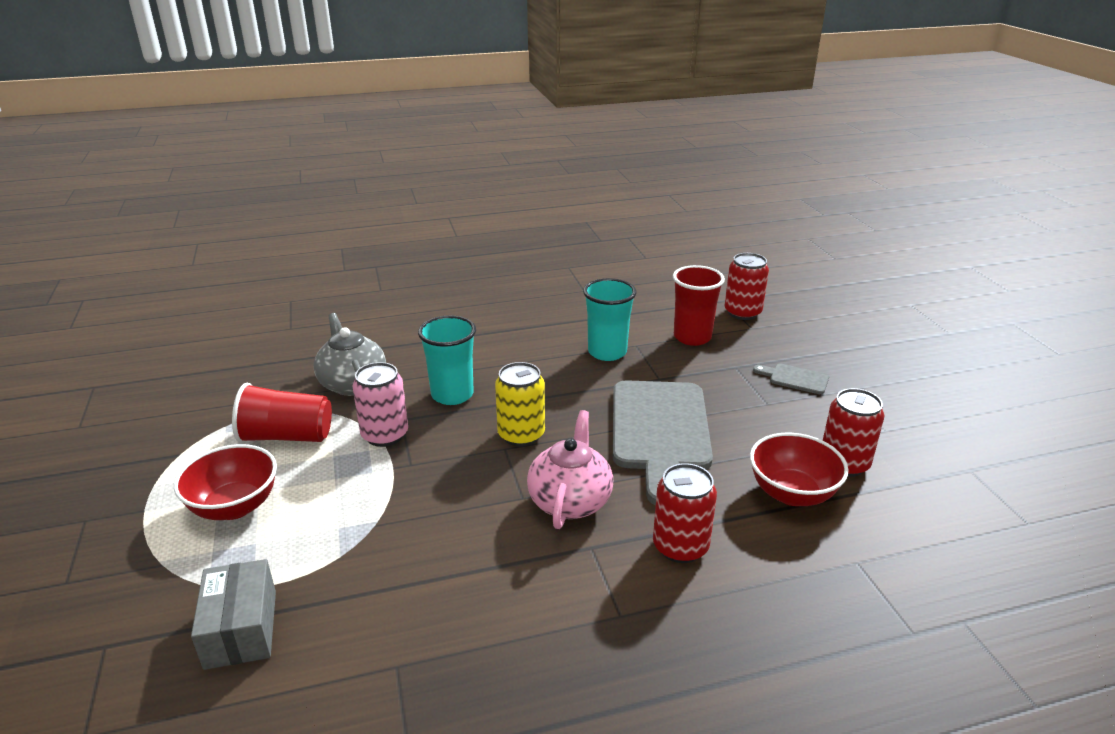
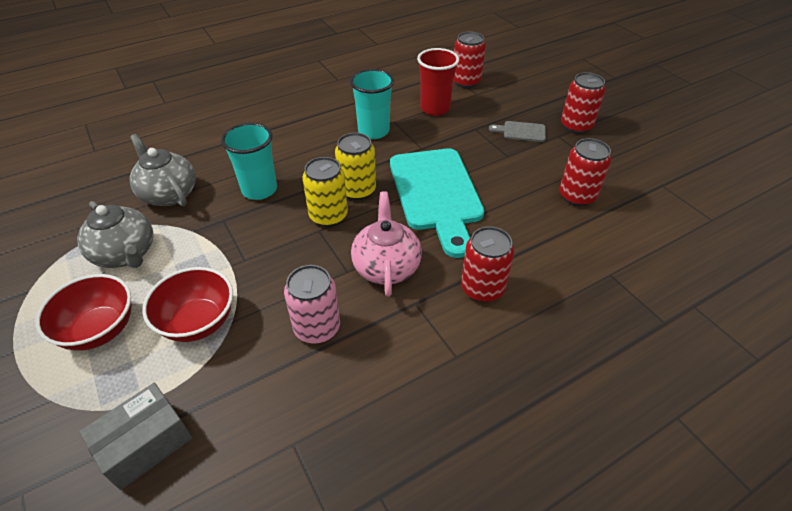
camera: 15 degrees left, 15 degrees up
(241, 629) = (145, 444): grey box -> grey box turned 75 degrees clockwise
(287, 436) = (126, 254): red cup -> grey teapot
(385, 435) = (213, 237): pink can -> pink can (317, 328)
(565, 413) = (357, 190): none -> yellow can
(660, 432) = (436, 194): grey cutting board -> turquoise cutting board
(792, 493) = (548, 227): red bowl -> red bowl (198, 322)
(872, 382) = (576, 126): none -> red can

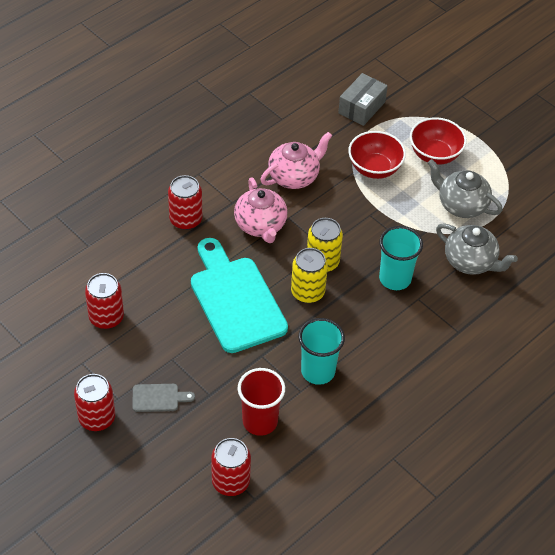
camera: 165 degrees right, 5 degrees up
(317, 328) = (294, 176): pink can -> pink teapot

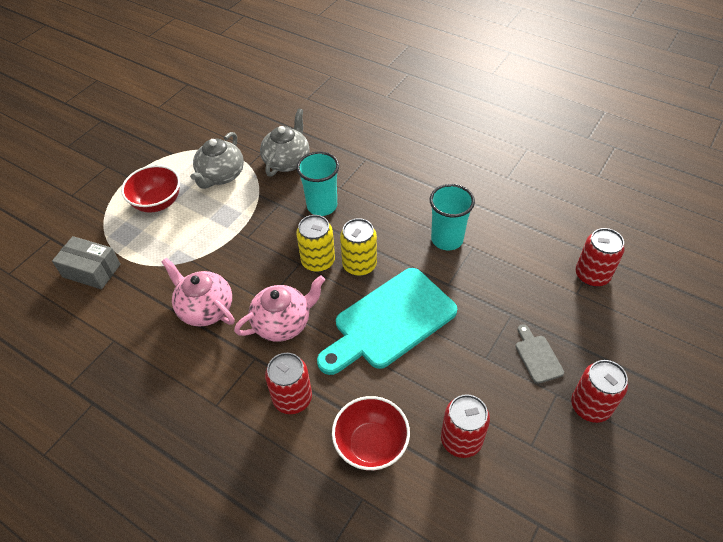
camera: 100 degrees left, 0 degrees up
(260, 421) = (520, 269): red cup -> none
(374, 168) = (183, 244): red bowl -> red bowl (371, 445)

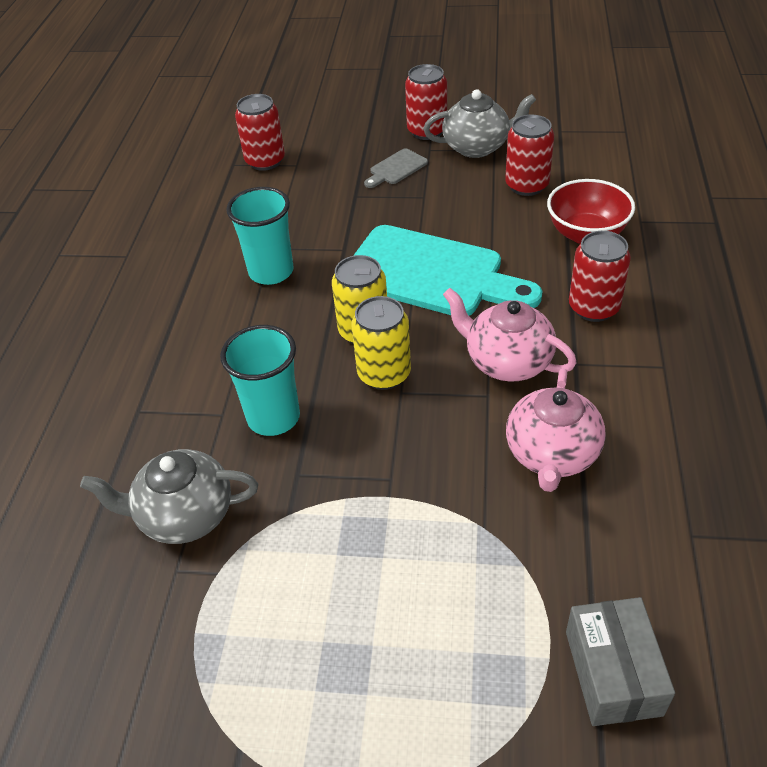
camera: 115 degrees left, 5 degrees down
(157, 203) = (393, 674): red bowl -> none
(221, 176) = (268, 603): grey teapot -> grey teapot (477, 147)

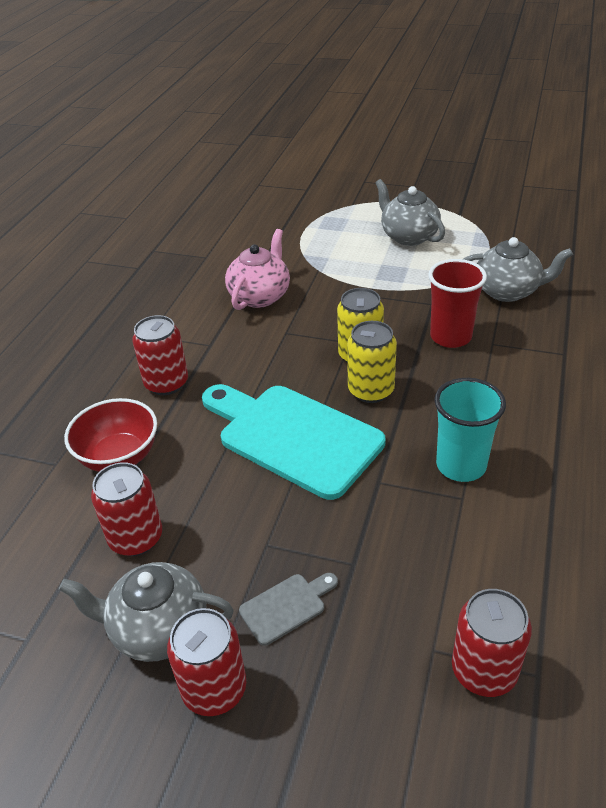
camera: 170 degrees left, 5 degrees down
(273, 417) = (450, 337): turquoise cup -> red cup
(342, 648) = (408, 236): none -> grey teapot
(507, 361) = (260, 352): pink teapot -> none
(613, 672) = (279, 221): grey box -> none

